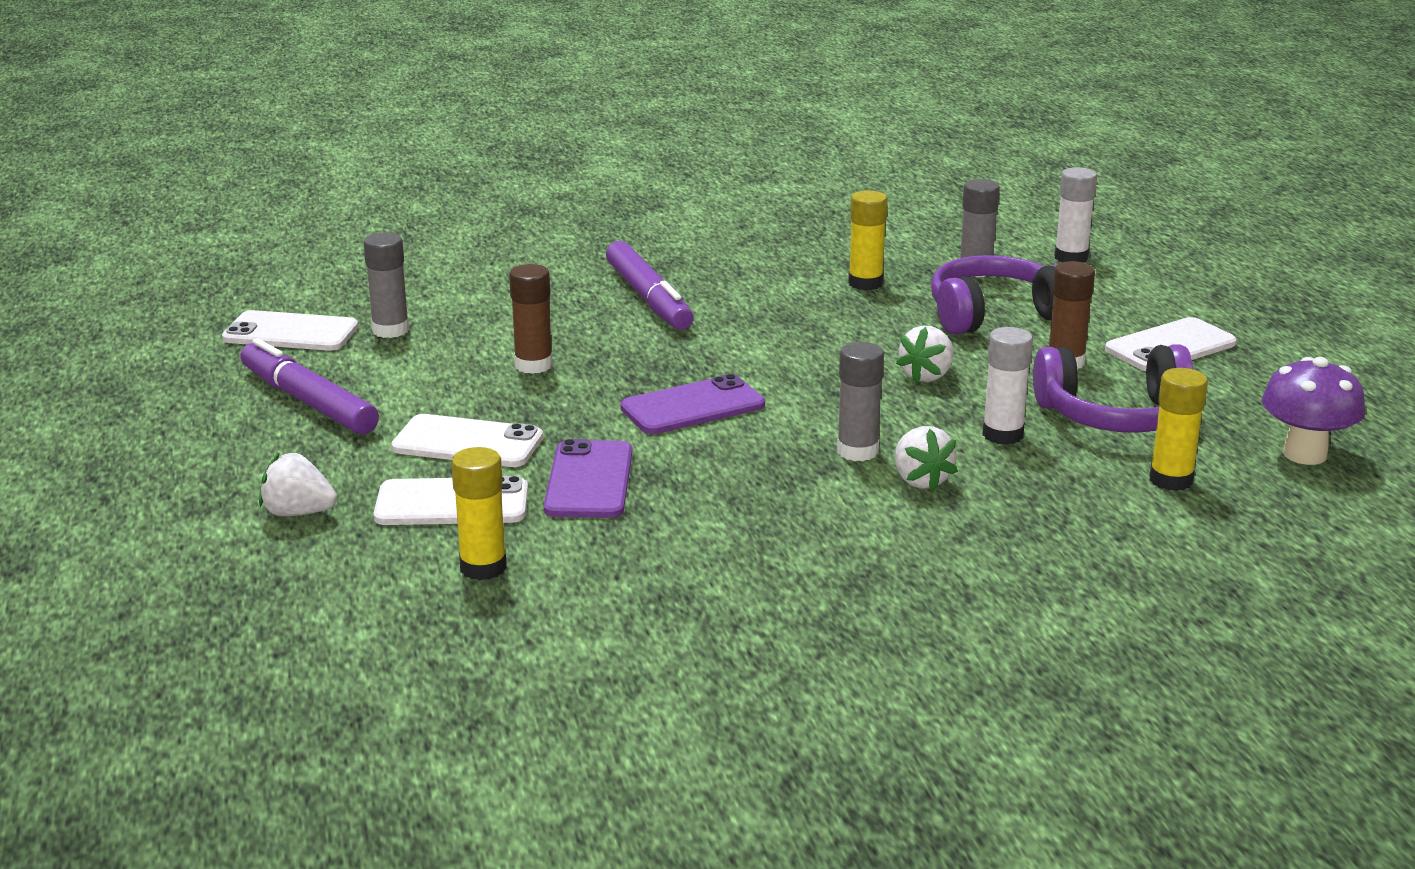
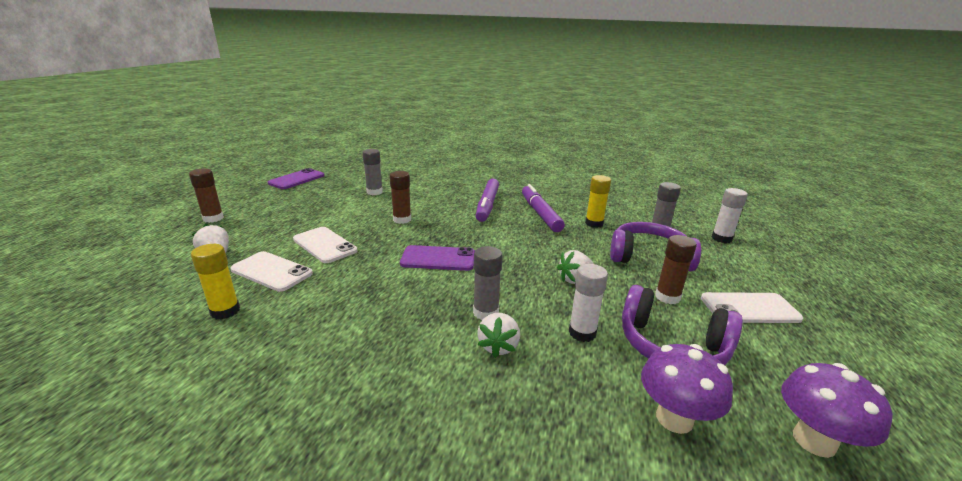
camera: 30 degrees right, 0 degrees up
(151, 466) = (213, 218): none -> brown glue stick
(291, 333) = (342, 184): white phone -> none
(308, 402) = (302, 210): purple marker -> purple marker (540, 213)
(589, 481) = (340, 281): purple phone -> purple phone (297, 179)
(1171, 480) = (674, 418): yellow glue stick -> purple mushroom

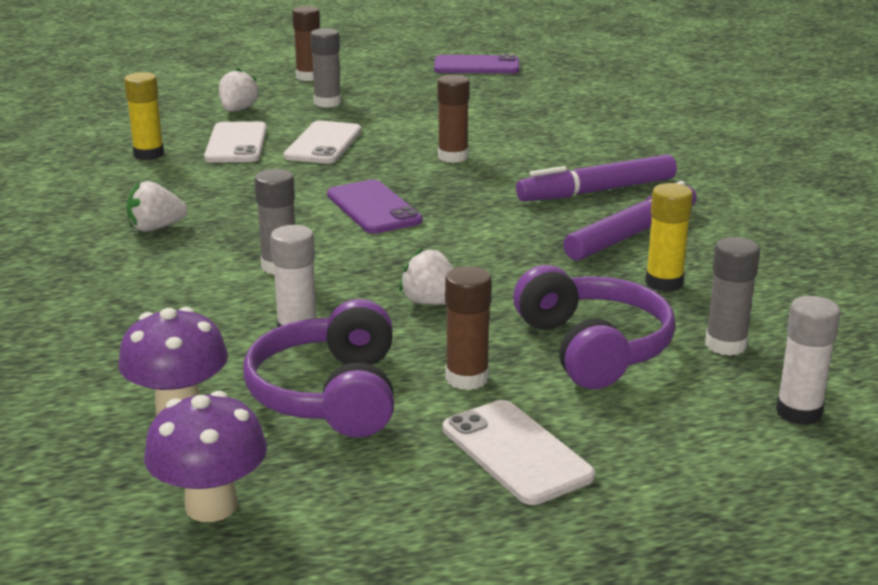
camera: 60 degrees right, 0 degrees up
(374, 192) = (514, 115): grey glue stick -> grey glue stick (327, 103)
(498, 346) = (219, 289): white strawberry -> white strawberry (156, 228)

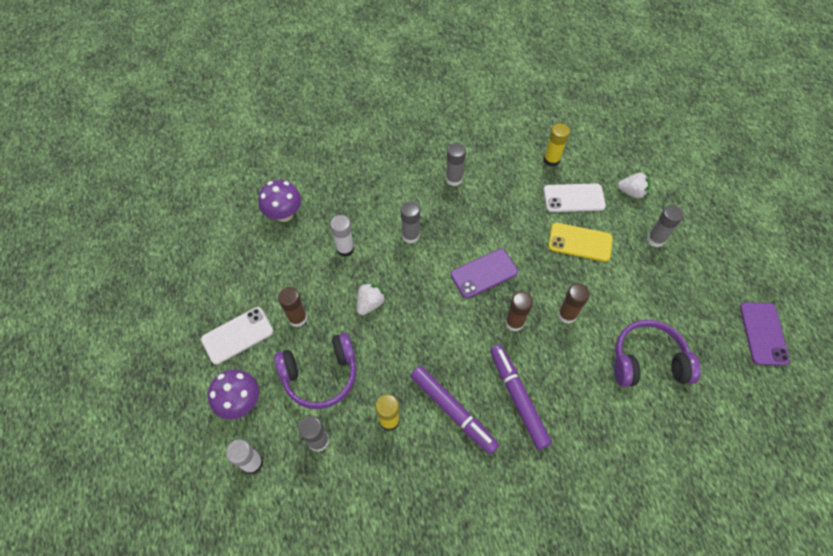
camera: 90 degrees right, 35 degrees up
(156, 228) = (454, 179): white strawberry -> grey glue stick
(211, 506) = (219, 233): purple mushroom -> purple mushroom (241, 402)
(309, 77) = (707, 224): brown glue stick -> brown glue stick (514, 322)
(323, 144) = (580, 242): white phone -> yellow phone
(330, 394) = (290, 265): purple headphones -> purple headphones (647, 361)

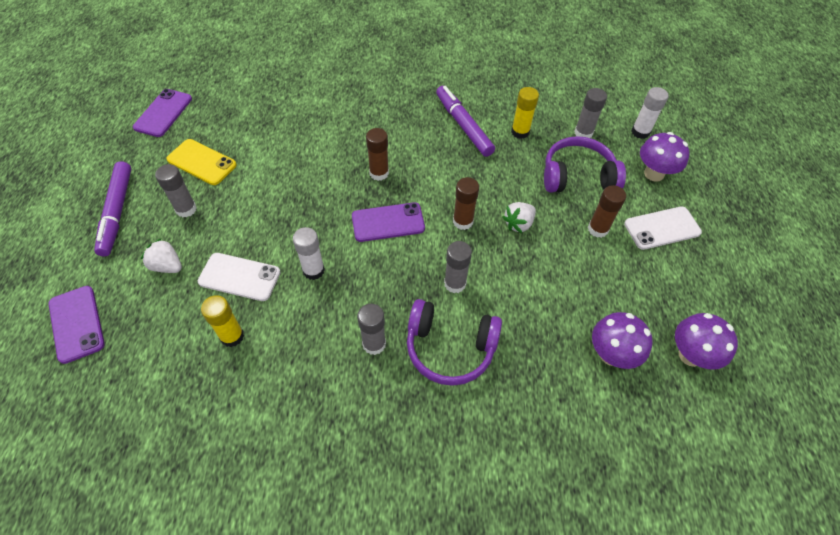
camera: 165 degrees left, 5 degrees down
(225, 228) = (690, 355): none -> purple mushroom
(345, 249) = (536, 288): white glue stick -> white glue stick (313, 270)
(517, 398) = (404, 121): purple marker -> purple marker (117, 212)
(567, 315) = (325, 167): brown glue stick -> brown glue stick (463, 221)
(580, 242) = (267, 227): yellow phone -> yellow phone (201, 162)
(647, 361) = (278, 118): purple headphones -> purple headphones (450, 348)
(657, 141) = (76, 324): none -> purple phone

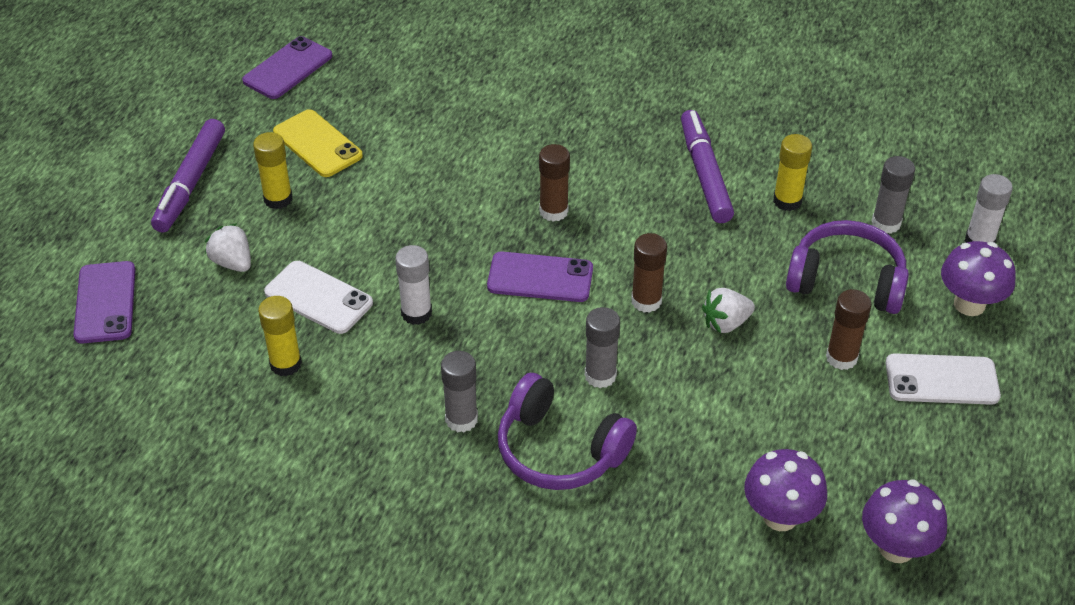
camera: 20 degrees right, 10 degrees down
(186, 209) = (278, 199): grey glue stick -> yellow glue stick

